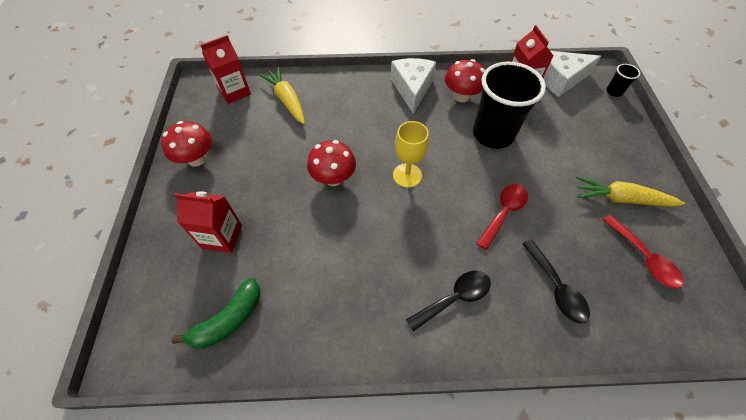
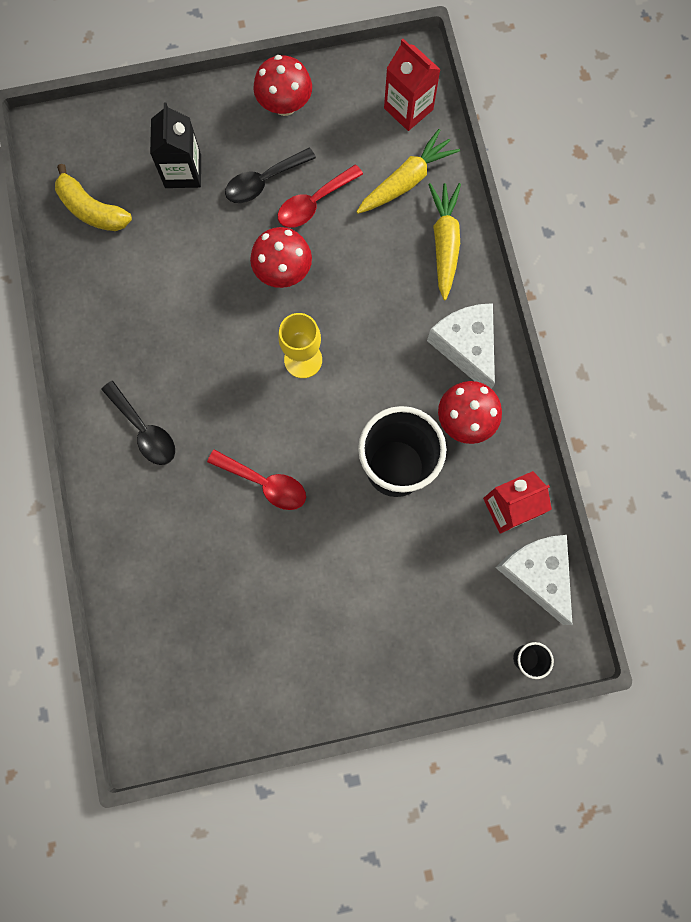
camera: 80 degrees right, 20 degrees up
(222, 236) = (183, 171): red carton -> black carton
(229, 319) = (92, 210): green banana -> yellow banana
(412, 89) = (466, 347): white cheese -> white cheese turned 105 degrees counterclockwise
(556, 288) = (171, 542): black spoon -> black spoon (263, 182)
(621, 199) = (311, 637): yellow carrot -> yellow carrot (444, 243)
(644, 258) = (225, 652): red spoon -> red spoon (313, 203)

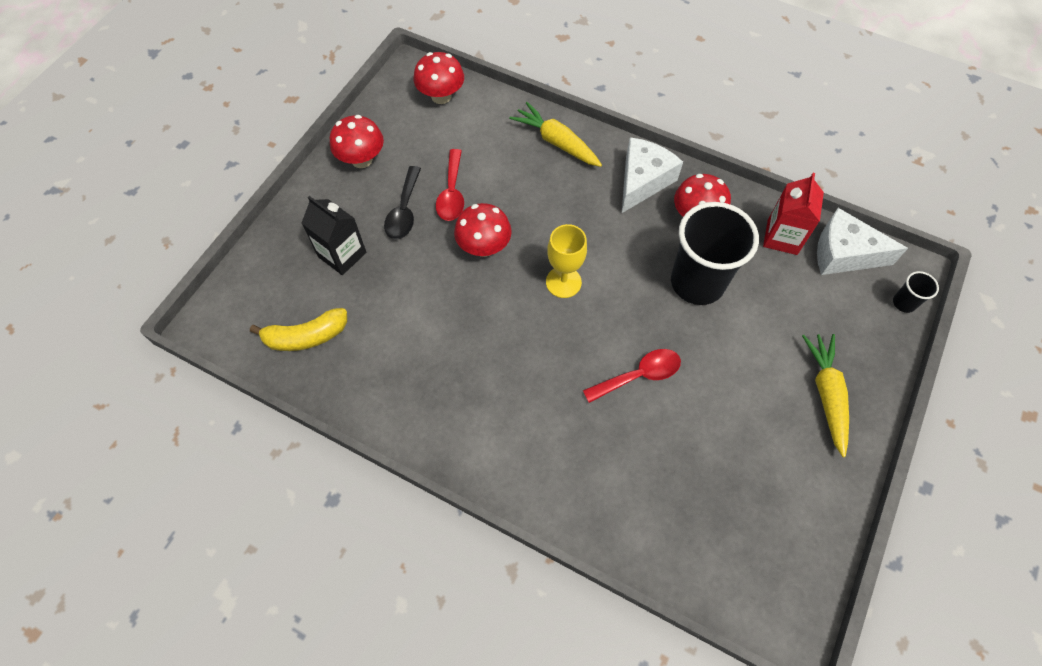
camera: 50 degrees left, 15 degrees down
(145, 430) = (522, 430): black spoon -> none
(406, 181) = (491, 132): yellow carrot -> yellow carrot (826, 394)
(408, 109) = (441, 96): red carton -> red mushroom
(466, 347) = (643, 181): white cheese -> white cheese turned 105 degrees clockwise

